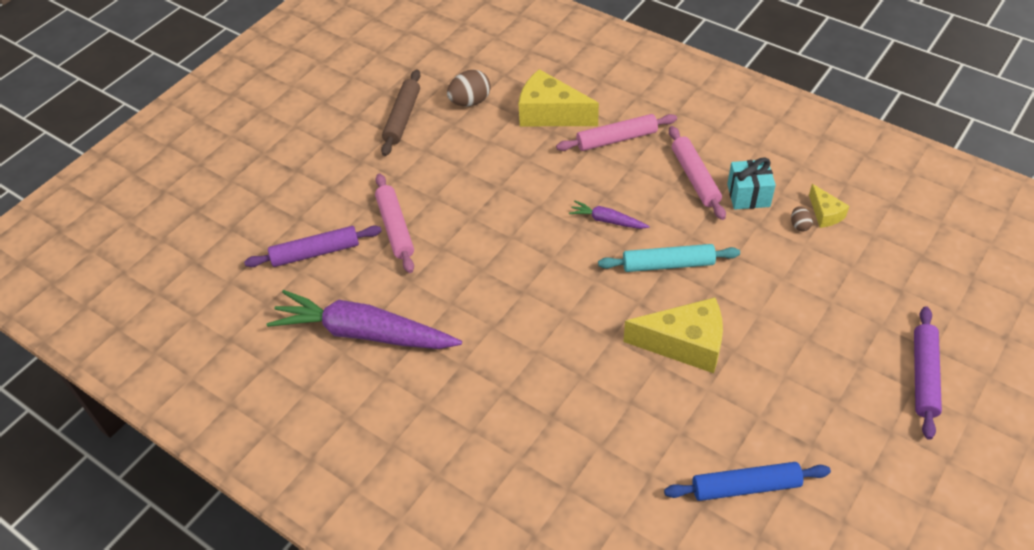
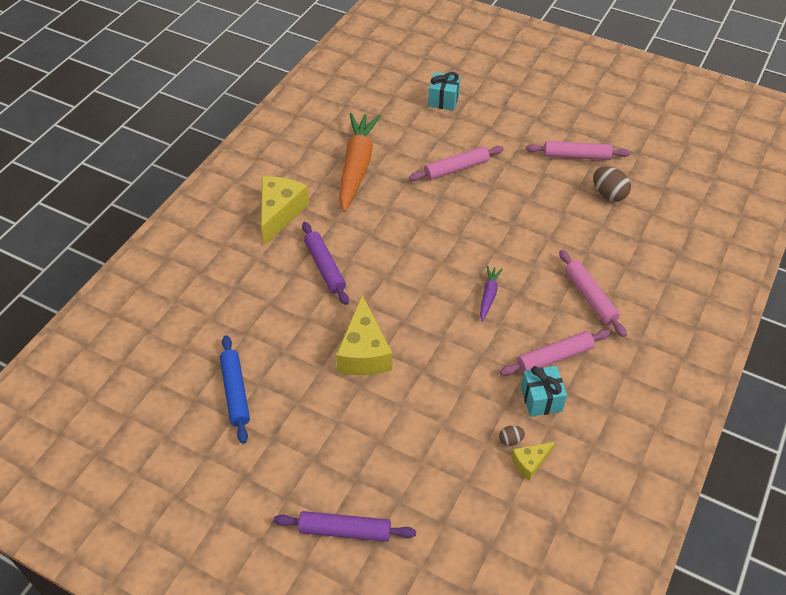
camera: 80 degrees right, 0 degrees up
(260, 228) = (443, 100): none -> turquoise gift
(315, 253) = (425, 131): purple rolling pin -> purple rolling pin (325, 267)
(364, 333) = (357, 167): purple carrot -> orange carrot
(402, 118) = (576, 156): brown rolling pin -> pink rolling pin
(550, 114) = (609, 248): yellow cheese -> yellow cheese (280, 213)
(668, 264) = (446, 339): turquoise rolling pin -> none

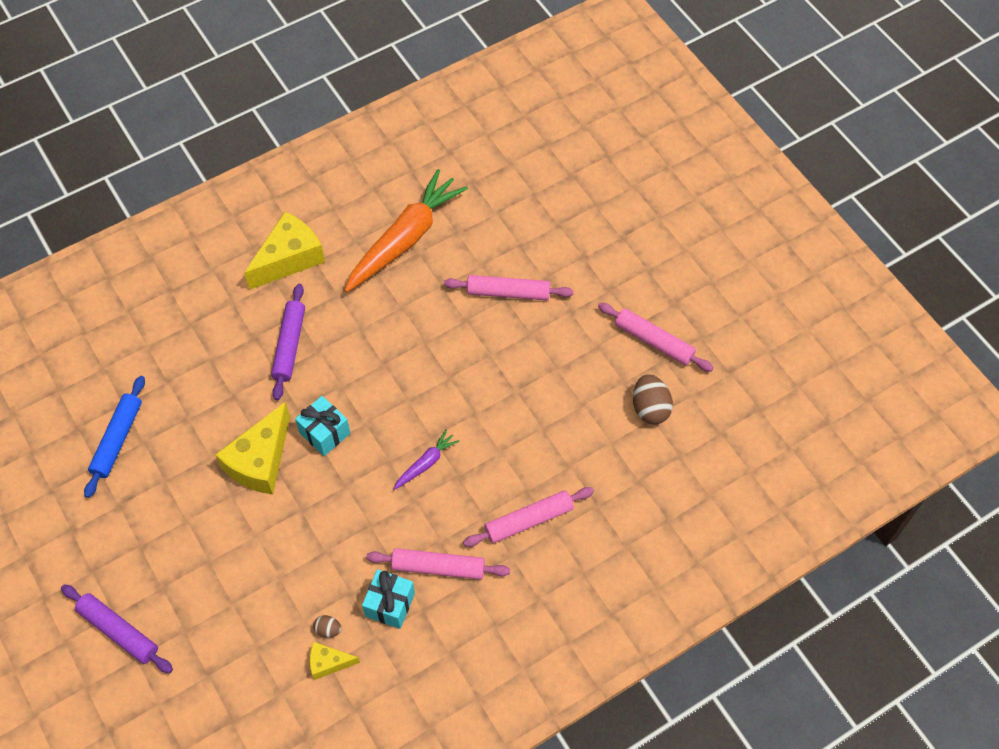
camera: 30 degrees right, 10 degrees up
(443, 100) = (561, 196): turquoise gift -> turquoise gift (325, 433)
(590, 297) = (528, 521): pink rolling pin -> pink rolling pin turned 60 degrees clockwise

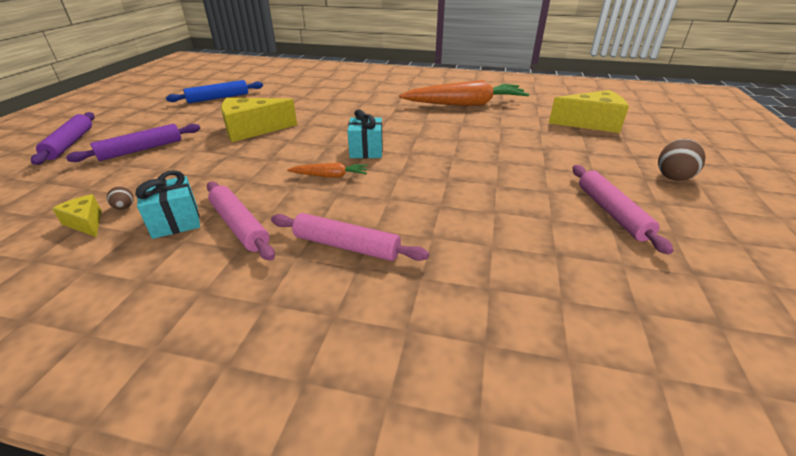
camera: 45 degrees right, 25 degrees down
(289, 259) = (393, 89): yellow cheese -> yellow cheese (591, 123)
(289, 345) = (343, 107): purple rolling pin -> purple rolling pin (141, 149)
(325, 433) = (301, 137): turquoise gift -> turquoise gift (366, 151)
(426, 463) = (330, 176): purple carrot -> orange carrot
(508, 293) = (504, 142): pink rolling pin -> none
(650, 408) = (562, 247): brown egg -> brown egg (673, 176)

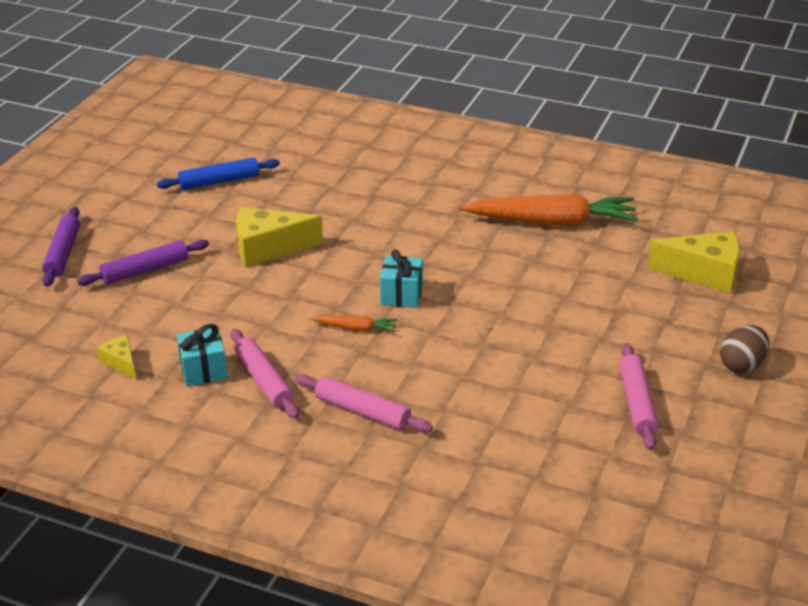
camera: 10 degrees right, 0 degrees up
(124, 207) = (151, 349): brown egg -> none

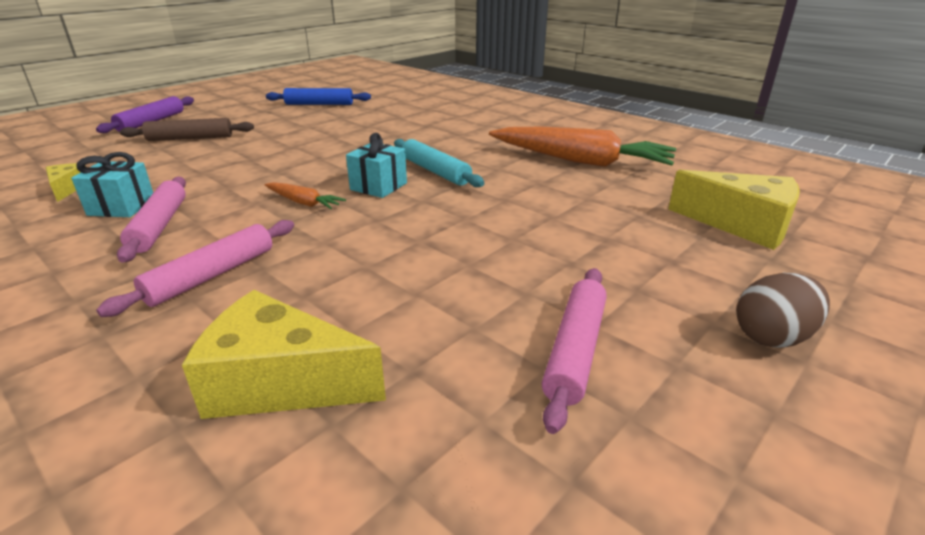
camera: 20 degrees right, 5 degrees down
(145, 270) = (190, 138): purple rolling pin -> brown rolling pin
(268, 248) = (303, 140): yellow cheese -> yellow cheese (281, 382)
(362, 411) = (212, 275): pink rolling pin -> pink rolling pin turned 75 degrees clockwise
(435, 265) = (435, 171): none -> turquoise rolling pin

